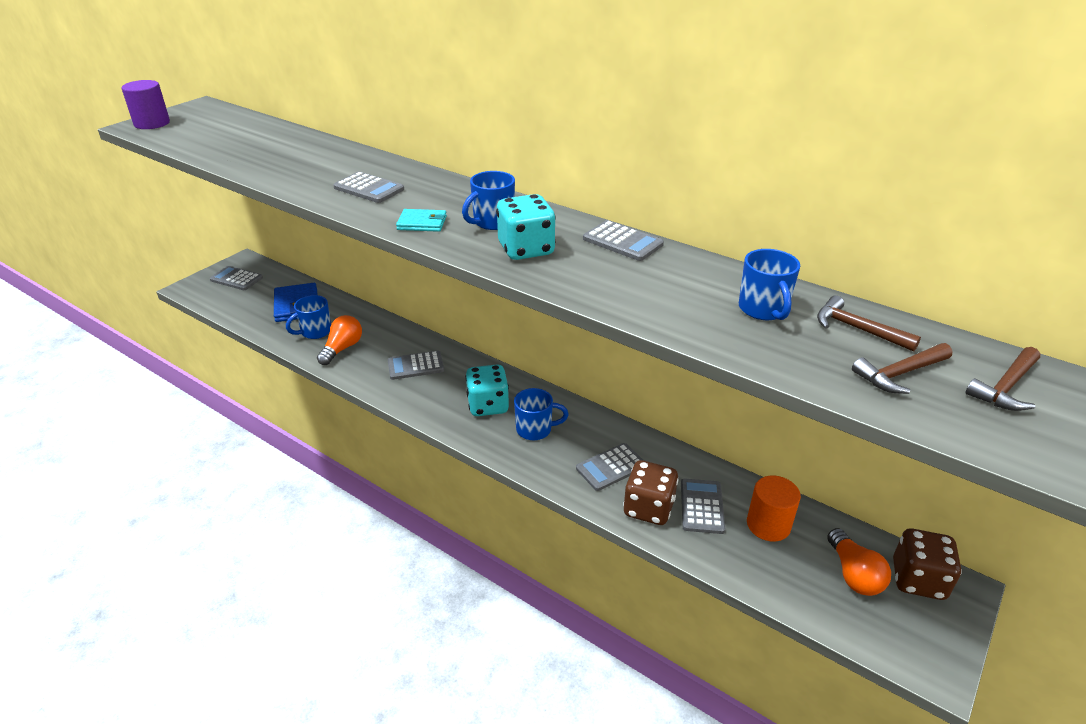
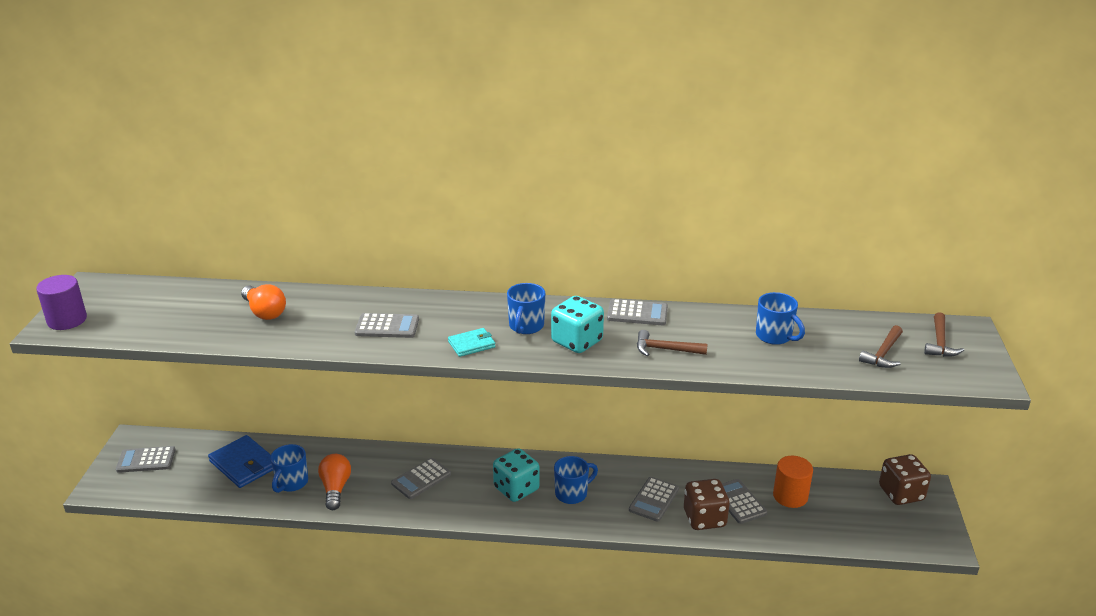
camera: 30 degrees left, 5 degrees down
(853, 574) = (863, 506): orange light bulb -> orange light bulb (264, 312)
(857, 329) = (838, 331): brown hammer -> brown hammer (665, 349)

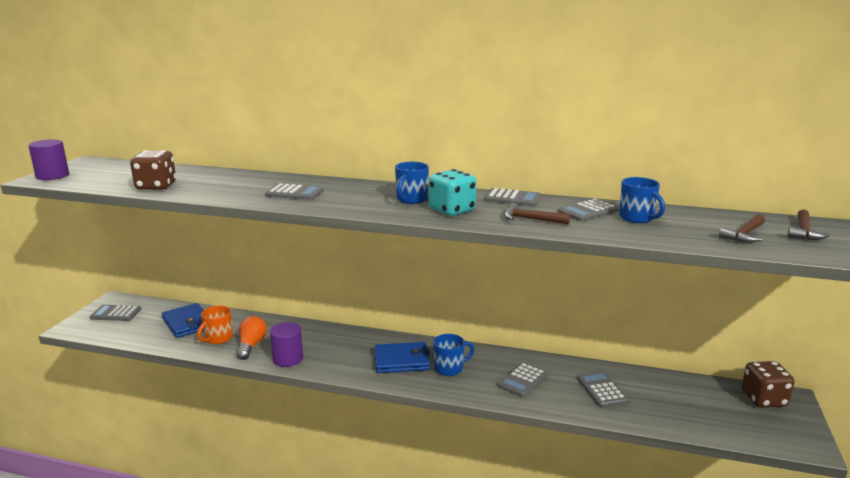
camera: 10 degrees right, 10 degrees down
(264, 312) = (203, 180): orange light bulb -> none
(291, 483) = (218, 338): blue mug -> orange mug
(385, 502) = (288, 359): none -> purple cylinder
(421, 479) = (324, 346): grey calculator -> grey calculator (588, 211)
(471, 344) = (359, 206): turquoise wallet -> none
(516, 489) = (402, 360): turquoise dice -> blue wallet
(704, 518) = (567, 399): brown dice -> brown dice (156, 186)
(790, 496) = (652, 390): orange cylinder -> none

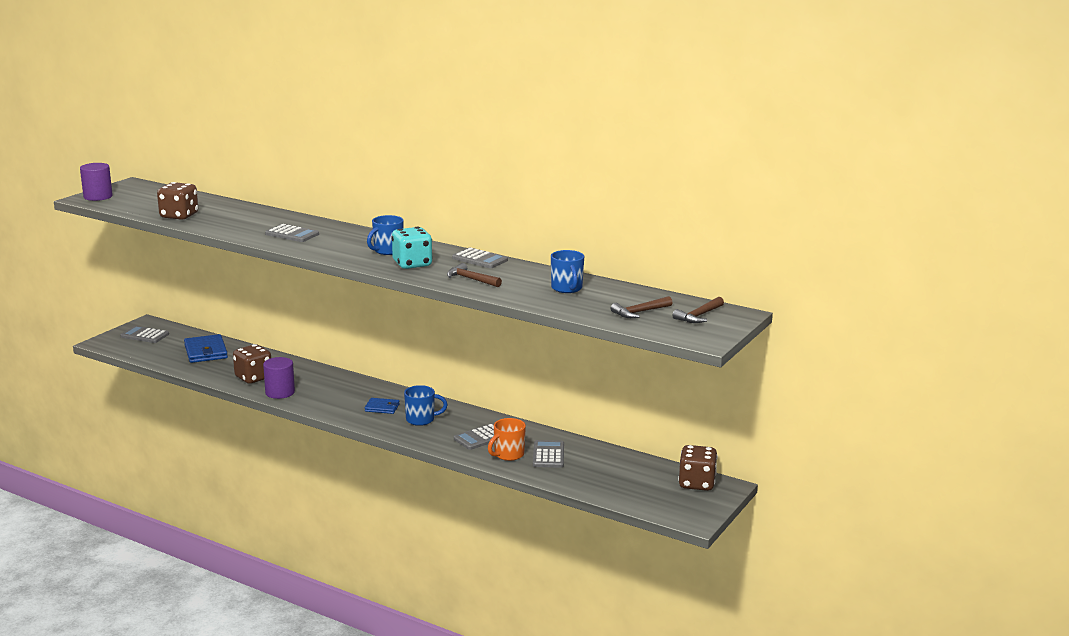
camera: 15 degrees right, 0 degrees up
(218, 338) = (227, 368): orange mug -> orange mug (508, 455)
(251, 346) = (253, 378): orange light bulb -> brown dice
(402, 360) = (382, 407): blue wallet -> blue wallet, size x0.58
(588, 211) = (532, 278): grey calculator -> none

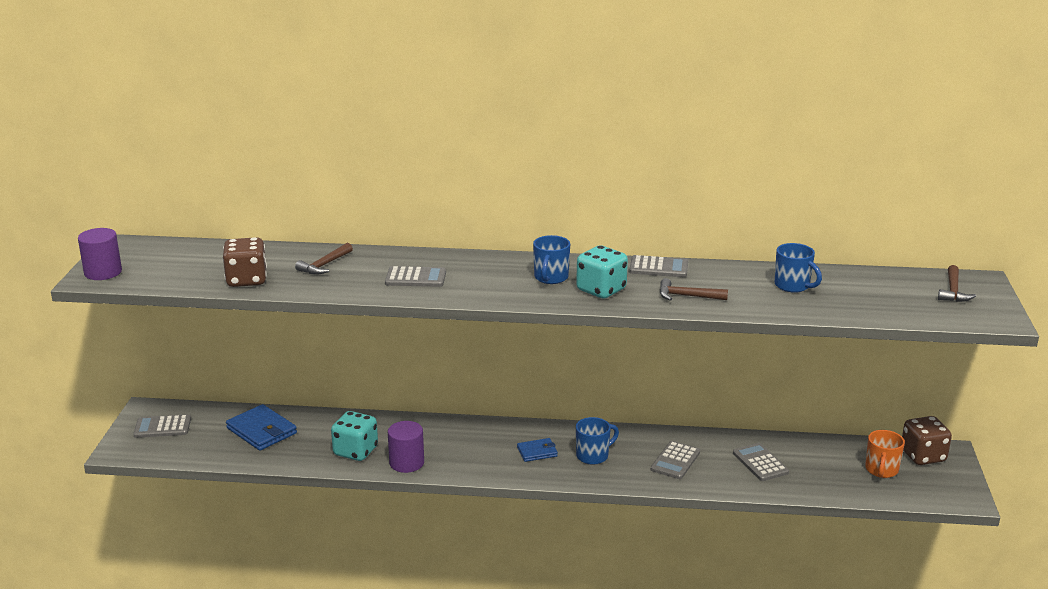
camera: 25 degrees left, 5 degrees up
(253, 378) = (355, 451): brown dice -> turquoise dice
(508, 455) = (723, 474): orange mug -> orange mug (881, 470)
(640, 312) = (898, 299): brown hammer -> brown hammer (324, 265)

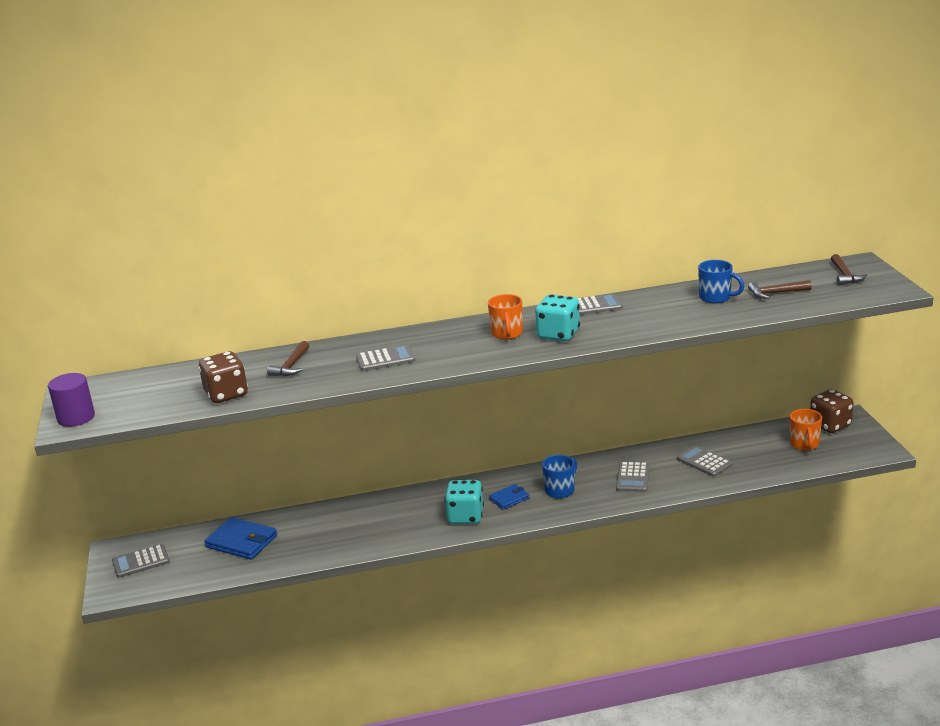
camera: 15 degrees left, 0 degrees up
(355, 451) = (343, 538): turquoise dice -> turquoise dice (465, 516)
(406, 463) = (397, 536): purple cylinder -> none
(550, 278) = (507, 334): blue mug -> orange mug
(687, 296) = (635, 324): brown hammer -> brown hammer (776, 293)

